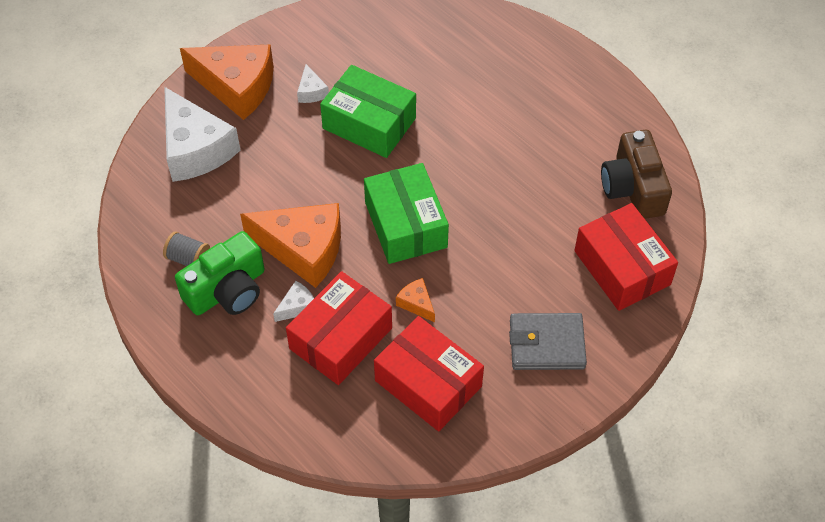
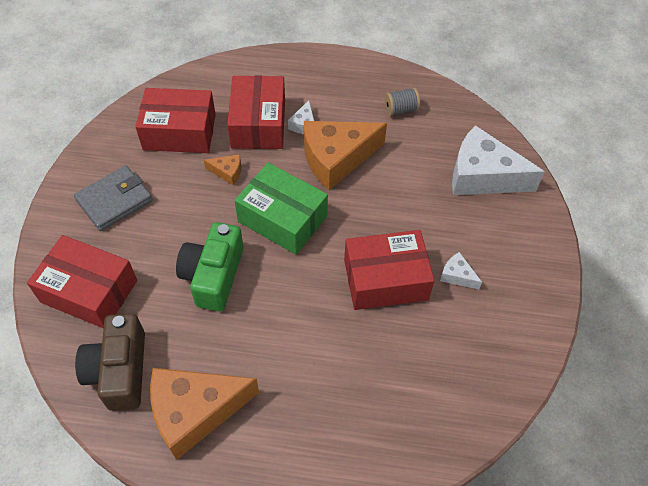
camera: 140 degrees right, 0 degrees up
(227, 290) = (356, 108): green camera -> green camera (213, 275)
(236, 86) = (514, 240): orange cheese -> orange cheese (195, 412)
(369, 123) = (385, 279): green box -> red box
(633, 188) = (119, 371): brown camera -> brown camera turned 135 degrees counterclockwise

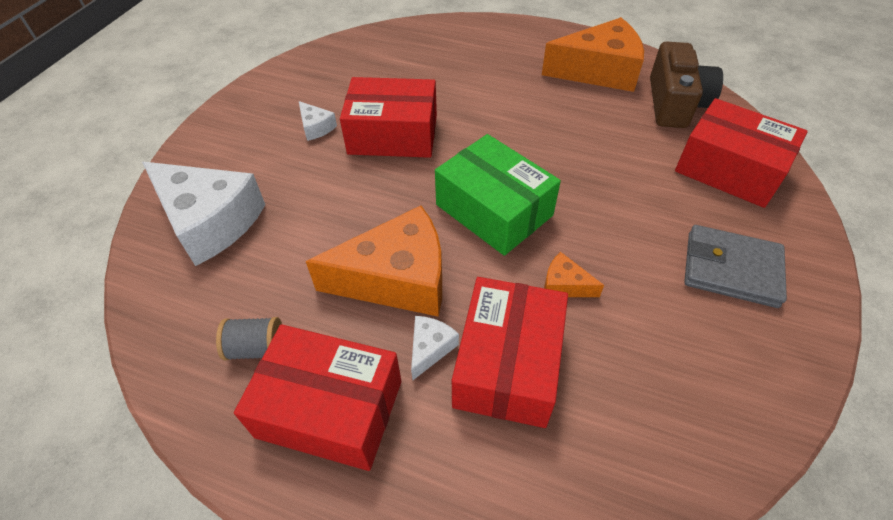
camera: 165 degrees left, 5 degrees down
(115, 200) = (731, 269): grey wallet -> grey wallet turned 45 degrees clockwise
(179, 132) = (648, 372): red box -> red box (330, 408)
(213, 275) = (584, 164): green camera -> none

